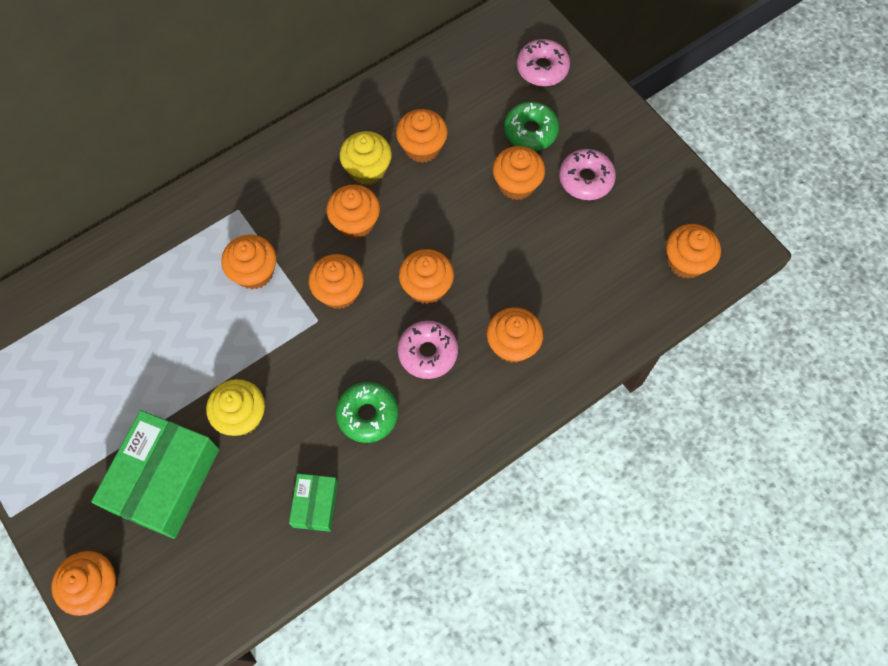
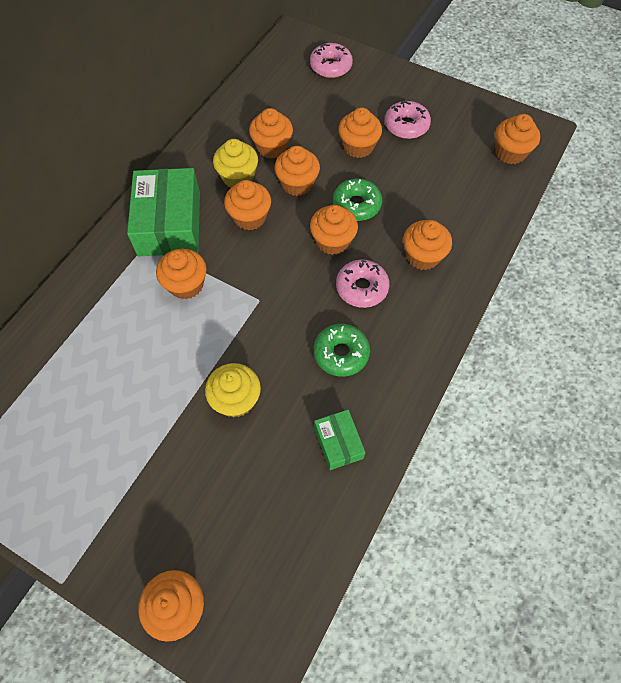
camera: 25 degrees left, 5 degrees down
(164, 479) = (194, 482): green box -> green box (169, 223)
(339, 292) = (265, 272): orange cupcake -> orange cupcake (297, 184)
(530, 131) = (347, 109): green donut -> green donut (356, 205)

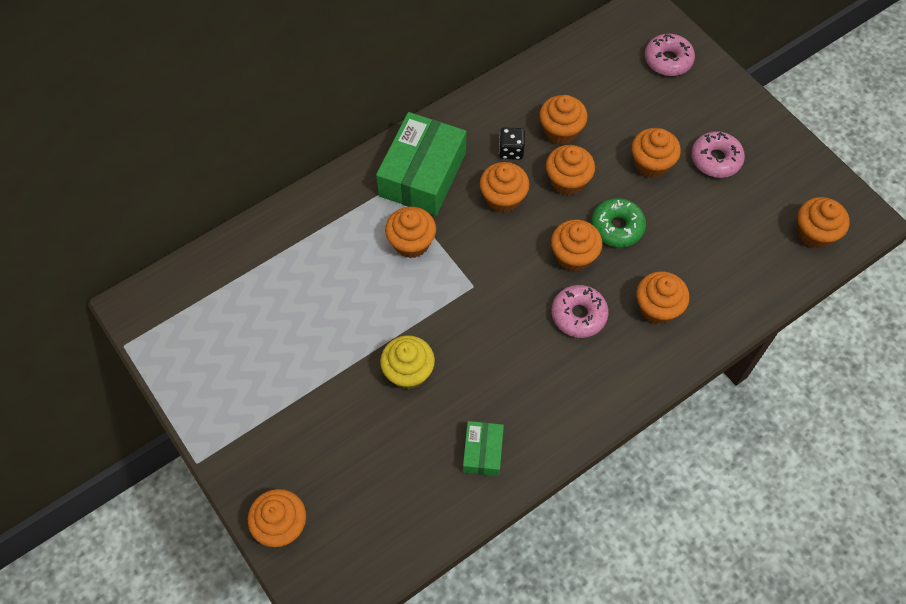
camera: 25 degrees right, 0 degrees up
(238, 177) = (511, 151): yellow cupcake -> black dice
(341, 353) = (526, 371): green donut -> none

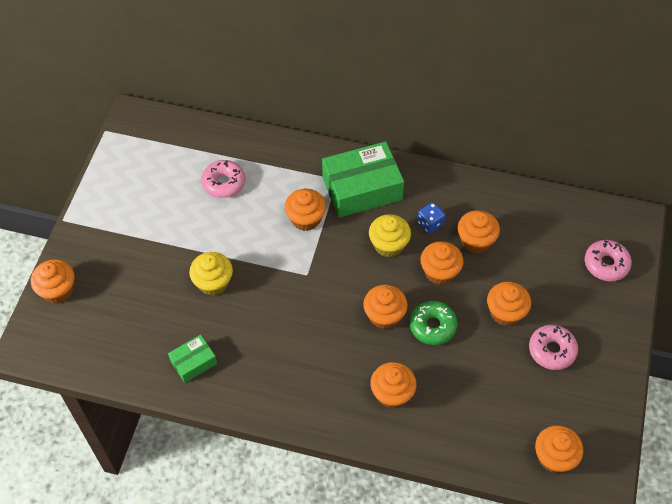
camera: 50 degrees right, 5 degrees down
(503, 198) = (388, 245): orange cupcake -> yellow cupcake
(511, 151) = (430, 223): black dice -> blue dice
(578, 315) = (341, 349): pink donut -> pink donut (224, 183)

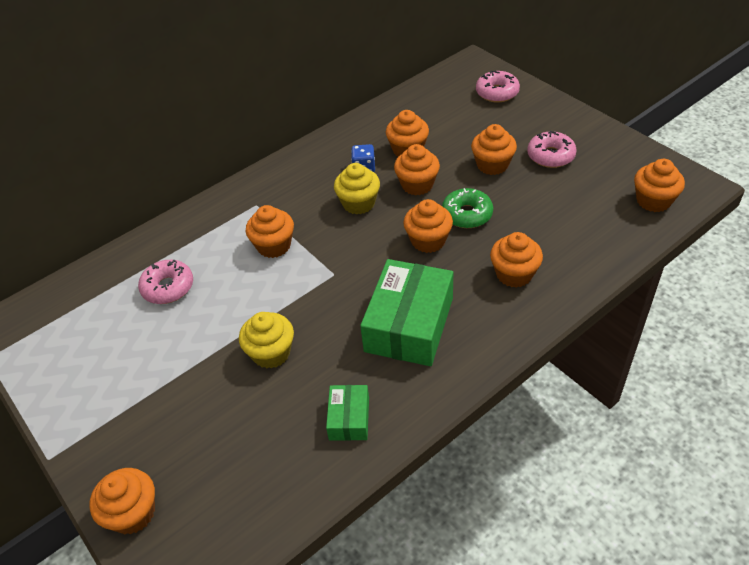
camera: 50 degrees left, 10 degrees down
(362, 188) = (284, 193): green box -> green box (409, 324)

